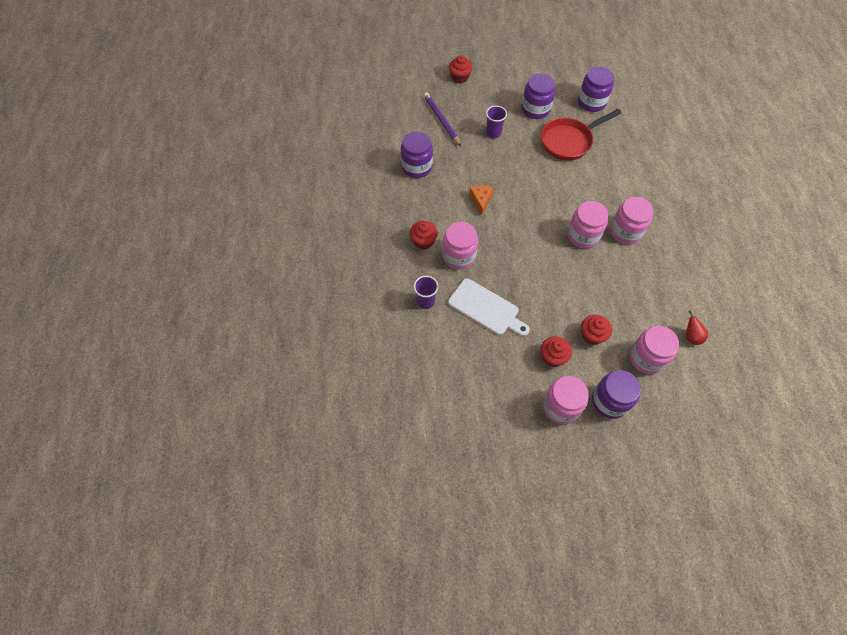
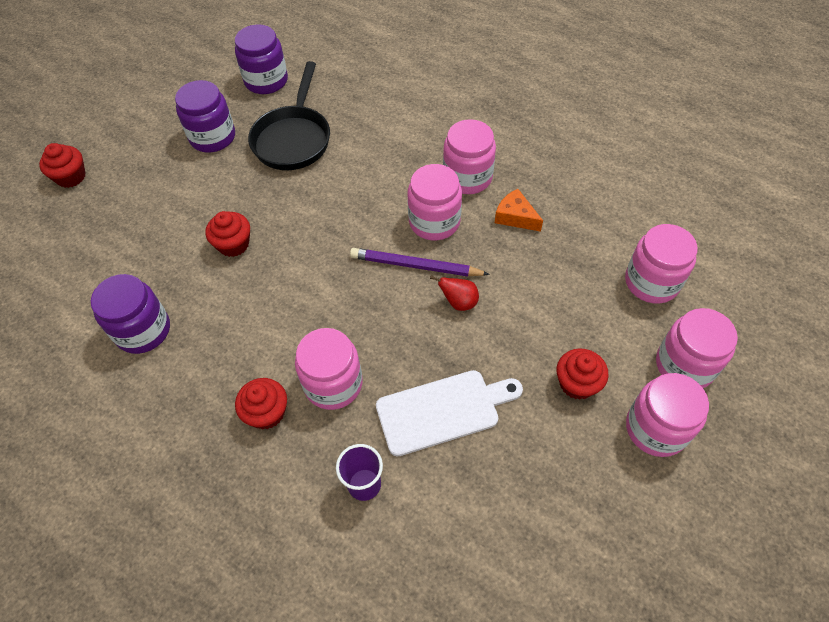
camera: 50 degrees left, 5 degrees down
(441, 120) = (107, 245): purple pencil -> purple pencil (415, 266)
(481, 200) = (276, 292): orange cheese -> orange cheese (515, 217)
(493, 133) = (194, 204): purple cup -> none
(569, 141) = (293, 139): red pan -> black pan
(592, 335) = (579, 315): red cupcake -> red cupcake (233, 244)
(609, 401) = (684, 365): purple jar -> pink jar
(691, 336) = (655, 219): red pear -> red pear (459, 302)

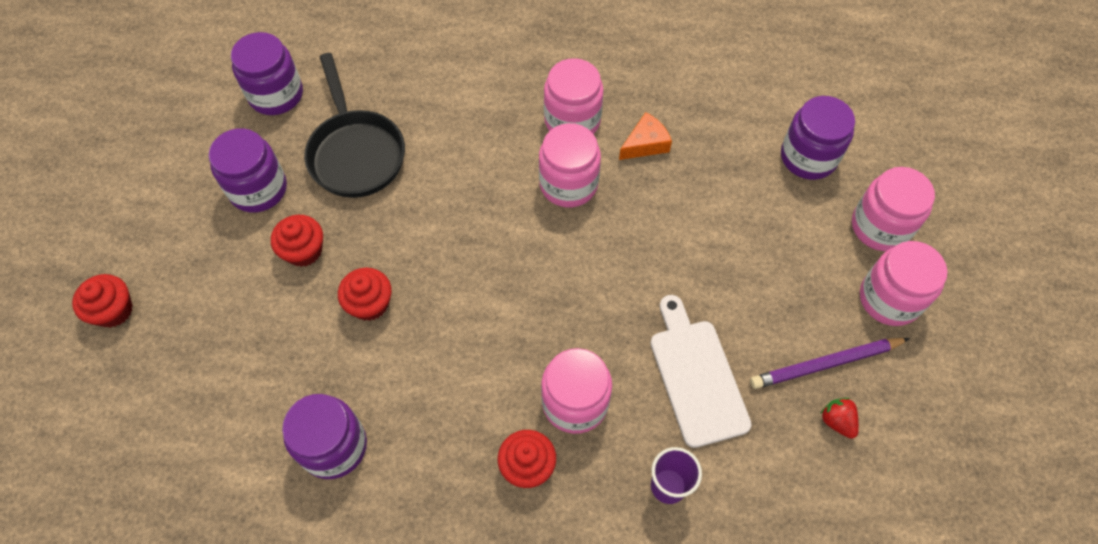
camera: 30 degrees left, 5 degrees up
(415, 266) = (579, 240): purple pencil -> purple pencil (825, 364)
(443, 410) = (696, 376): white cutting board -> white cutting board turned 60 degrees counterclockwise
(459, 302) = (645, 259): red pear -> none
(515, 217) = (645, 144): orange cheese -> orange cheese turned 135 degrees clockwise
(542, 506) = (837, 421): none -> red strawberry
(577, 383) = (800, 289): red cupcake -> red cupcake (304, 251)
(651, 282) = (808, 157): pink jar -> purple jar

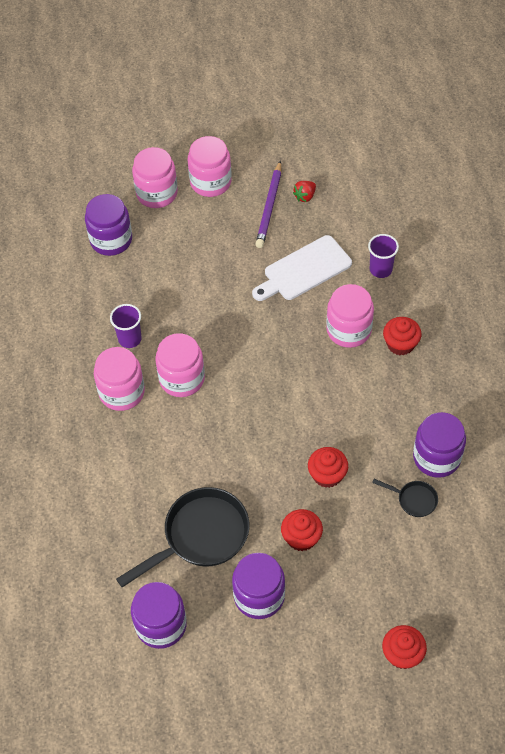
camera: 105 degrees left, 5 degrees down
(289, 394) = (414, 500): none -> black pan
(645, 144) = (130, 339): orange cheese -> purple cup
(825, 364) = (269, 207): purple pencil -> purple pencil turned 45 degrees clockwise

